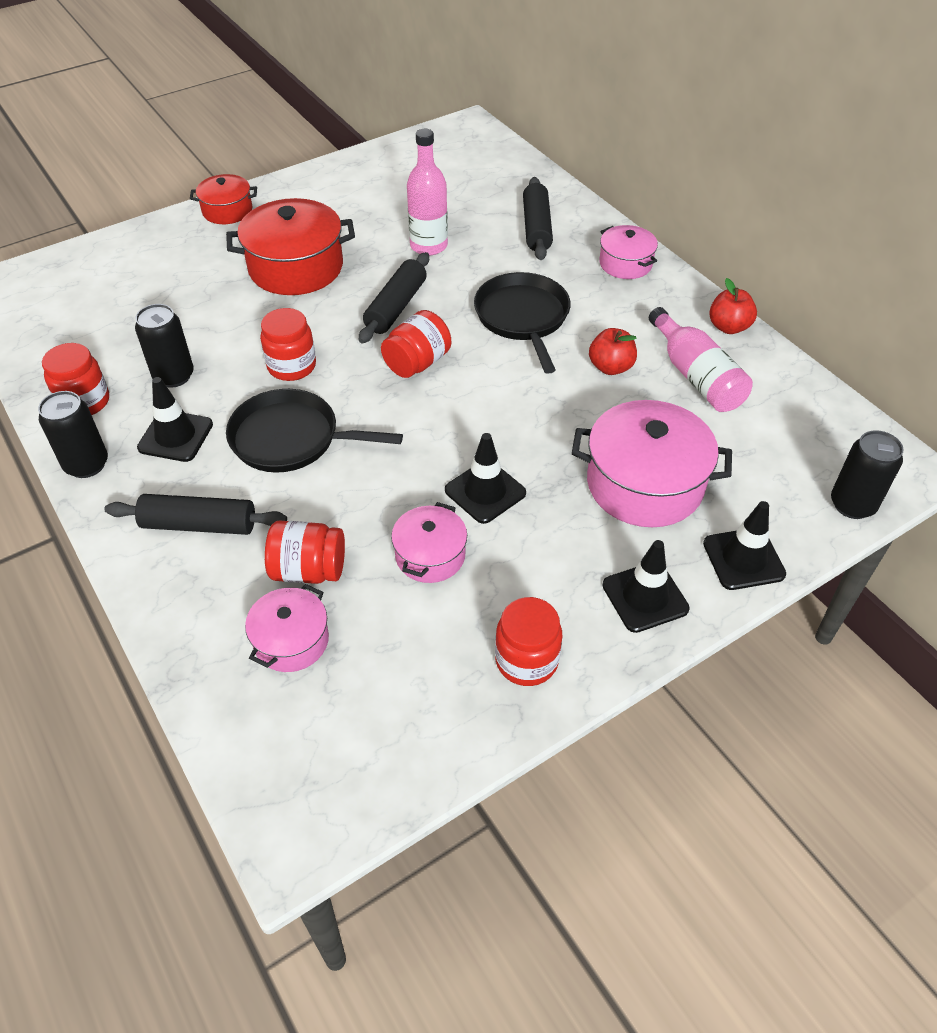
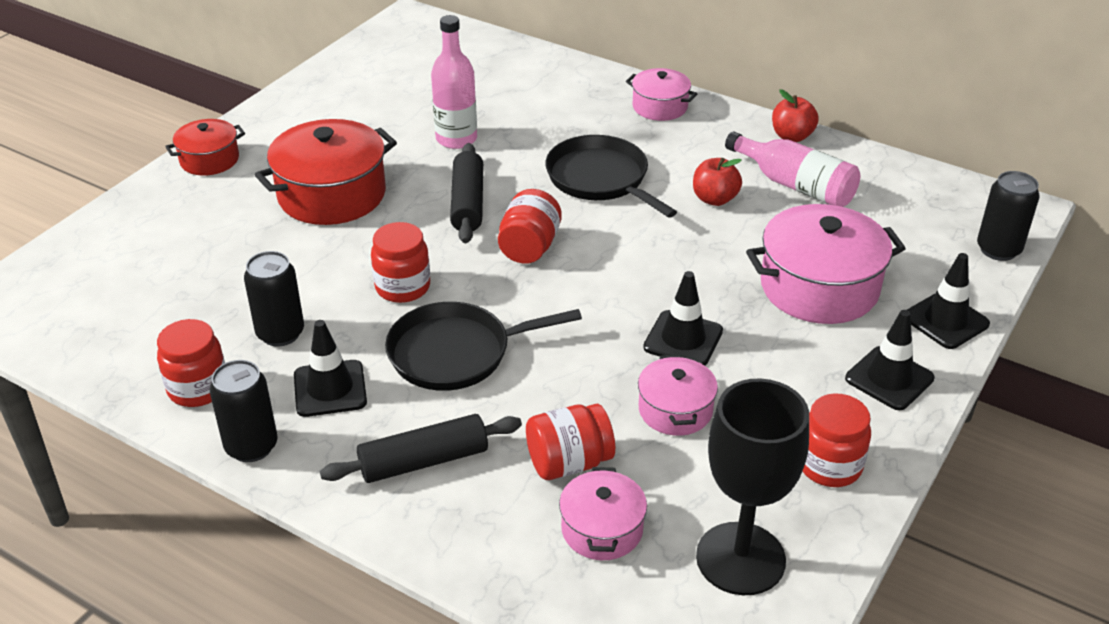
camera: 25 degrees left, 10 degrees down
(384, 715) = (740, 558): none -> black goblet
(536, 228) = (551, 96): black rolling pin -> none

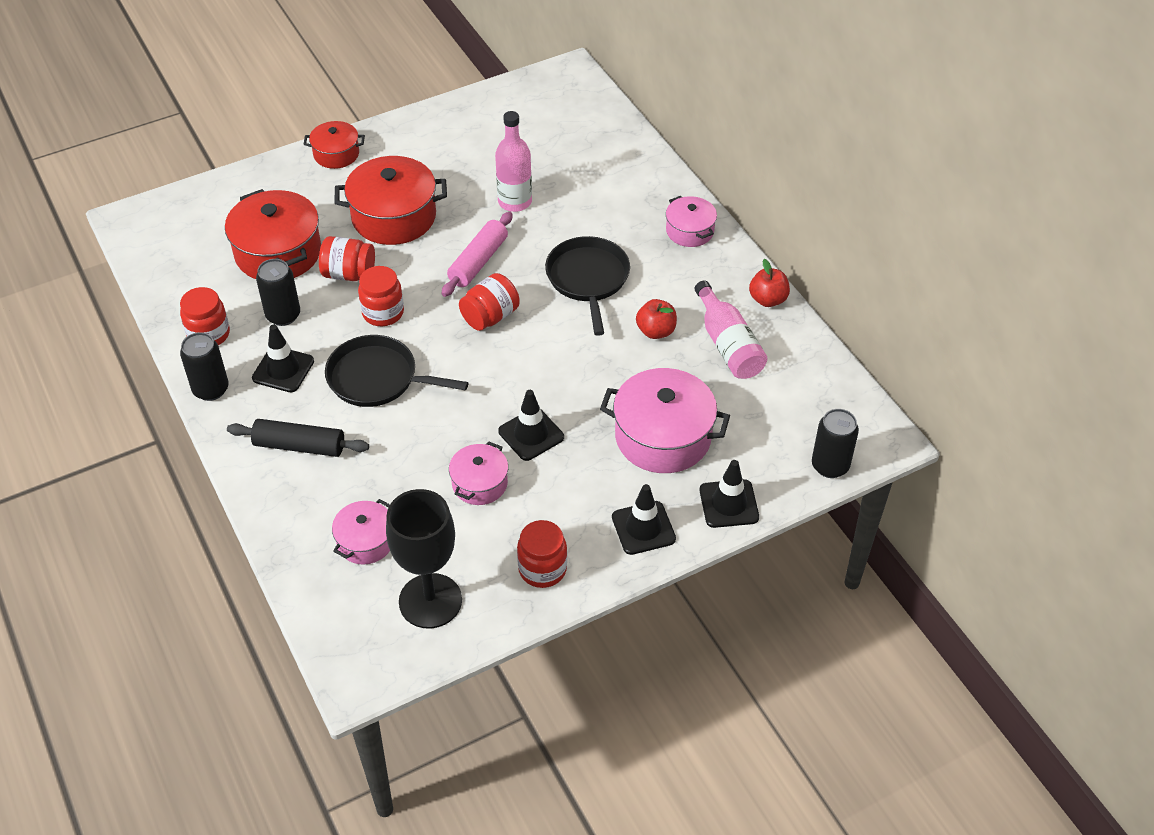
camera: 30 degrees right, 10 degrees up
(218, 274) = (278, 252): none -> red pot
(467, 203) = (478, 262): black rolling pin -> pink rolling pin
(569, 463) = (383, 488): red jar -> red jar (349, 274)

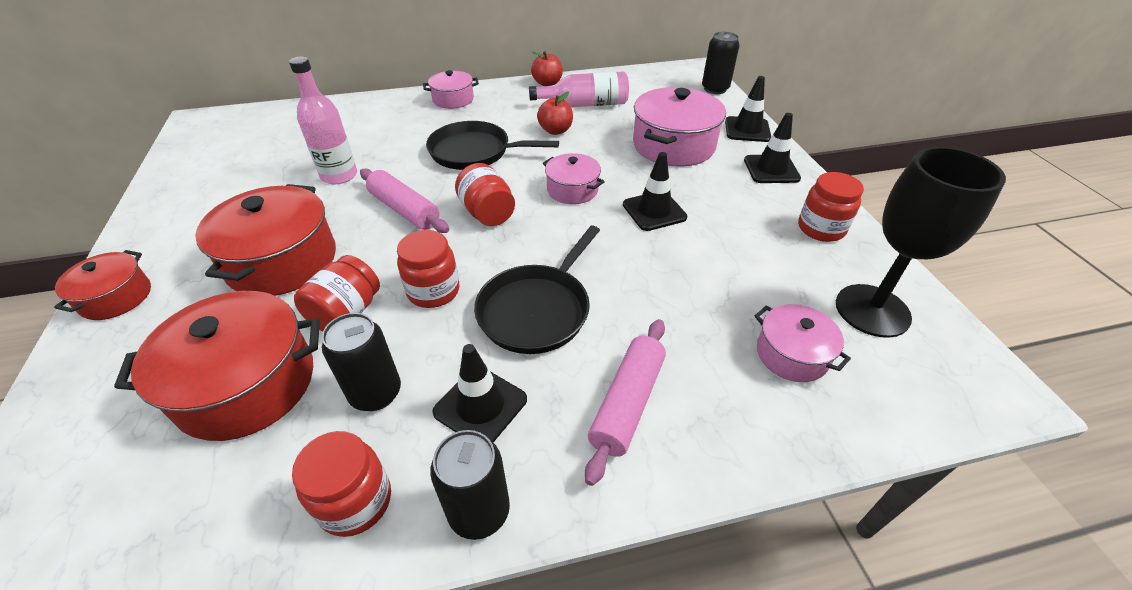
camera: 75 degrees left, 5 degrees down
(299, 446) = (627, 403): black rolling pin -> pink rolling pin
(479, 483) = (712, 252): pink pot -> pink pot (572, 190)

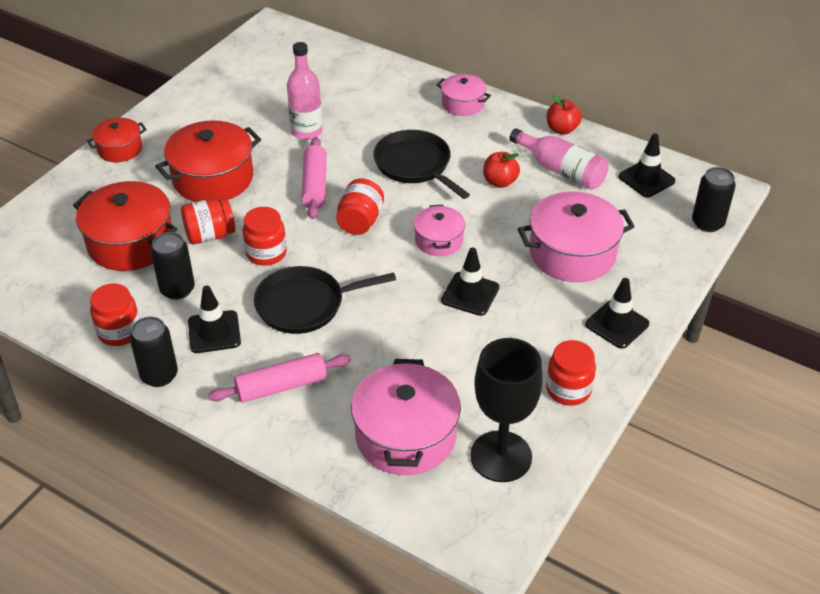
camera: 45 degrees right, 0 degrees up
(747, 130) = (662, 279): black traffic cone -> black traffic cone (646, 179)
(791, 354) = (405, 435): pink pot -> pink pot, size x1.77

